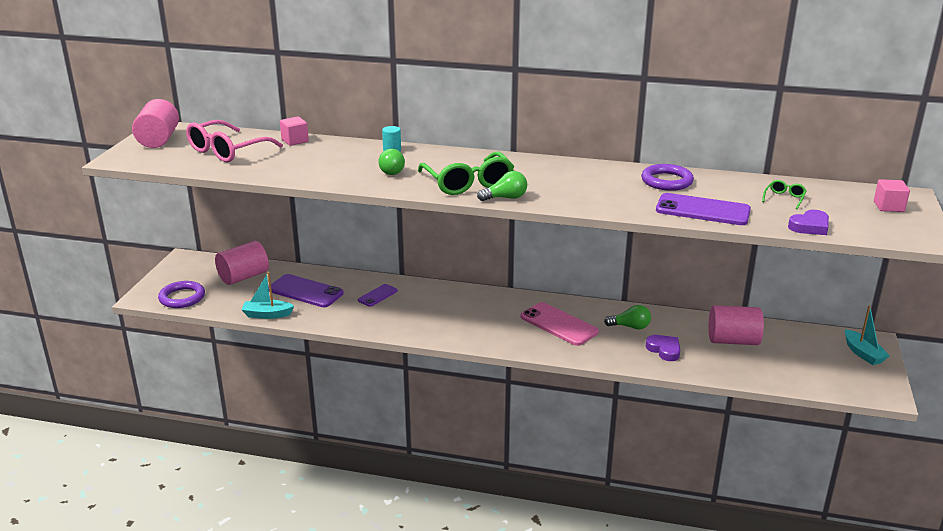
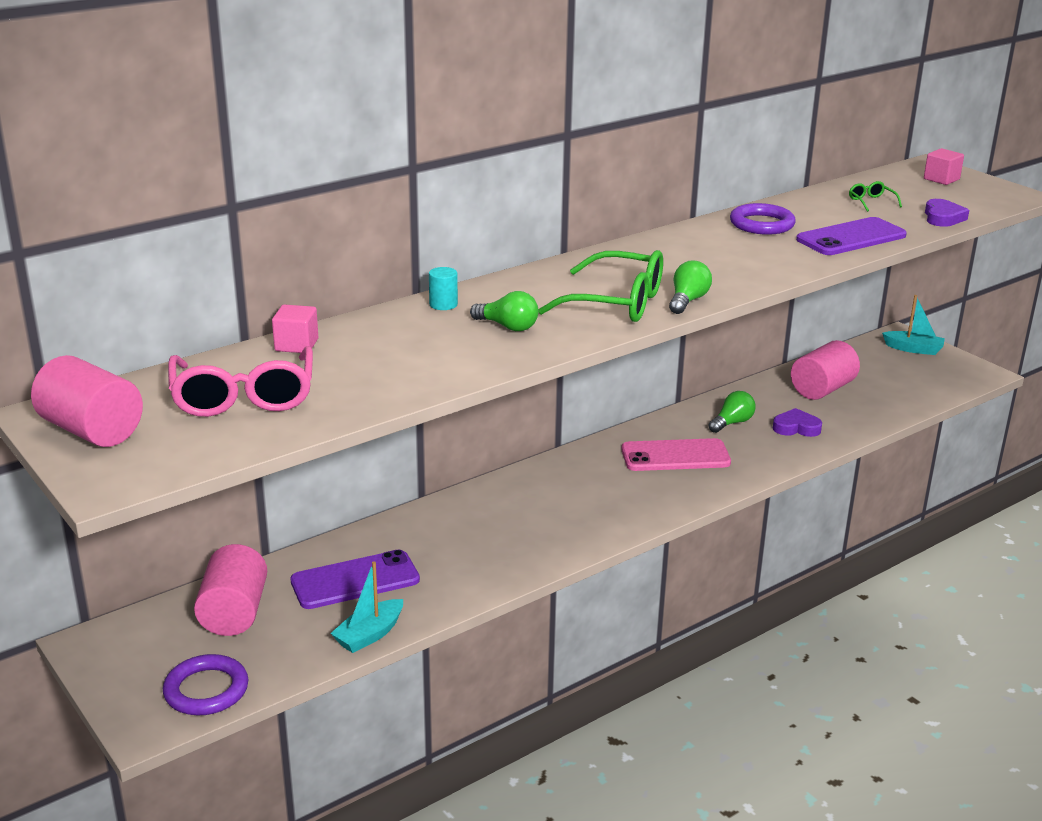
camera: 50 degrees left, 0 degrees up
(377, 295) = (448, 534): purple phone -> none

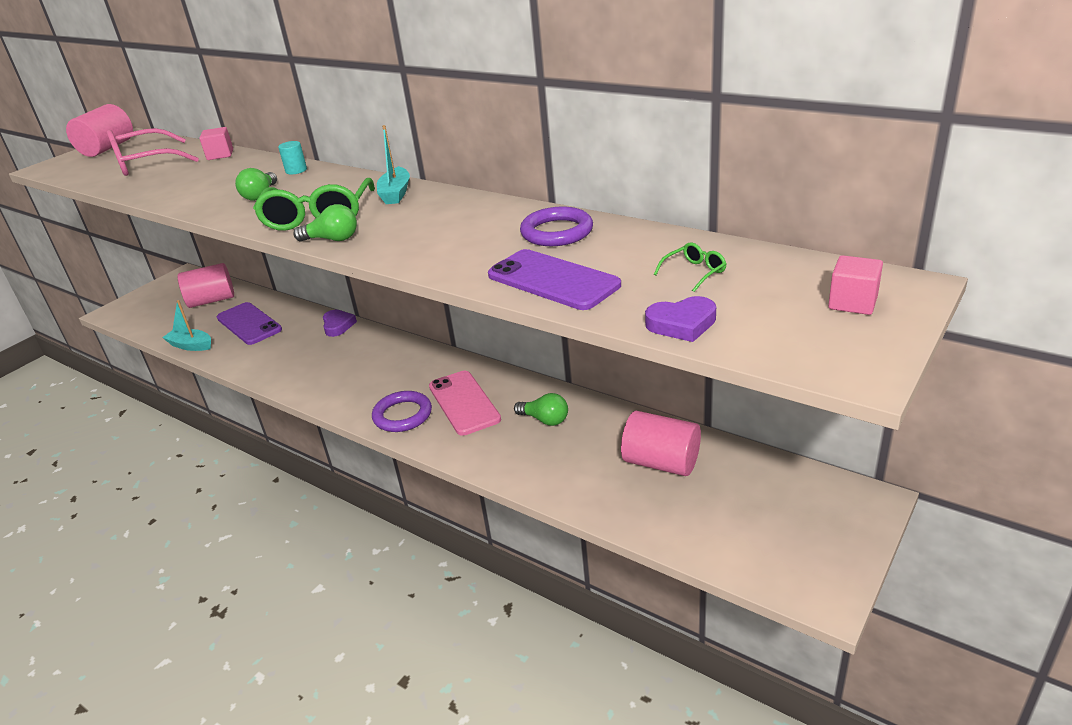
camera: 75 degrees right, 5 degrees up
(206, 690) = (140, 316): purple ring -> purple ring (402, 415)
(796, 428) = (559, 460): purple heart -> purple heart (338, 325)
(913, 349) = (839, 518): turquoise boat -> turquoise boat (395, 194)

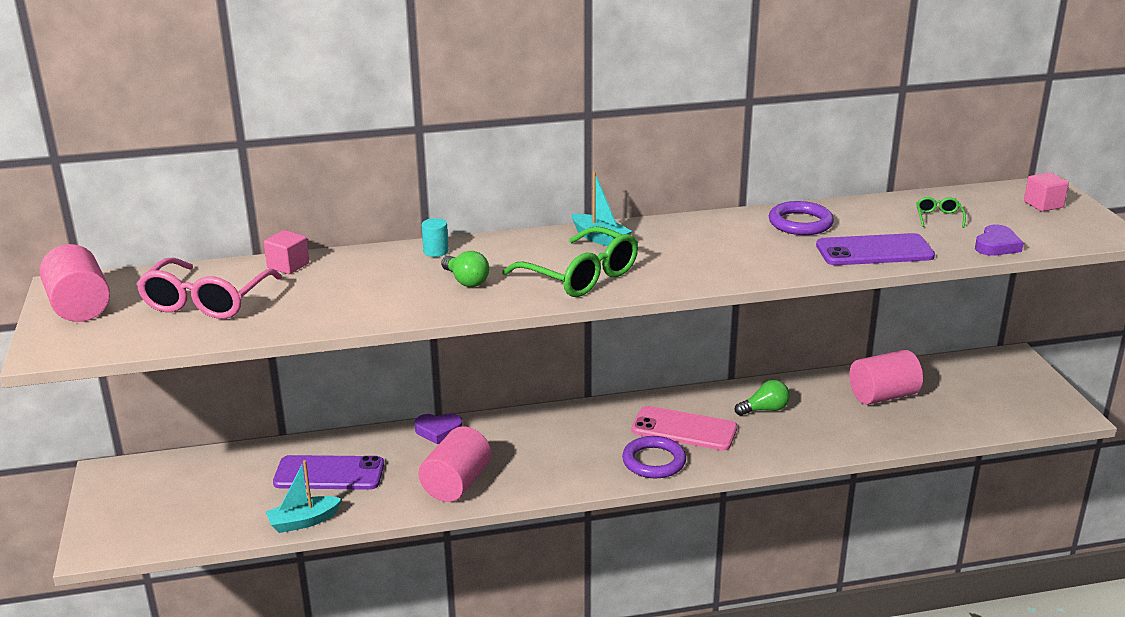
camera: 50 degrees left, 5 degrees down
(212, 300) = (222, 476): pink cylinder -> pink cylinder (456, 484)
(332, 239) = (646, 286): green light bulb -> none
(338, 325) = (438, 431): purple heart -> purple heart turned 150 degrees clockwise

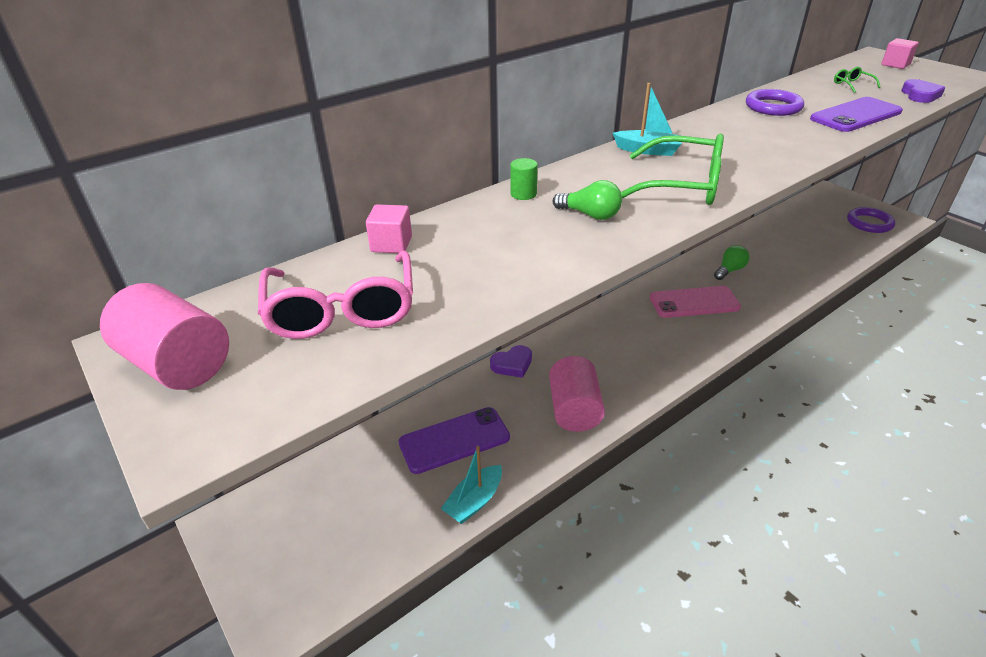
camera: 25 degrees left, 10 degrees up
(436, 251) = (523, 194): turquoise cylinder -> green cylinder
(654, 461) = (701, 336): purple ring -> purple ring (869, 223)
(883, 396) = (789, 238): pink cylinder -> none

